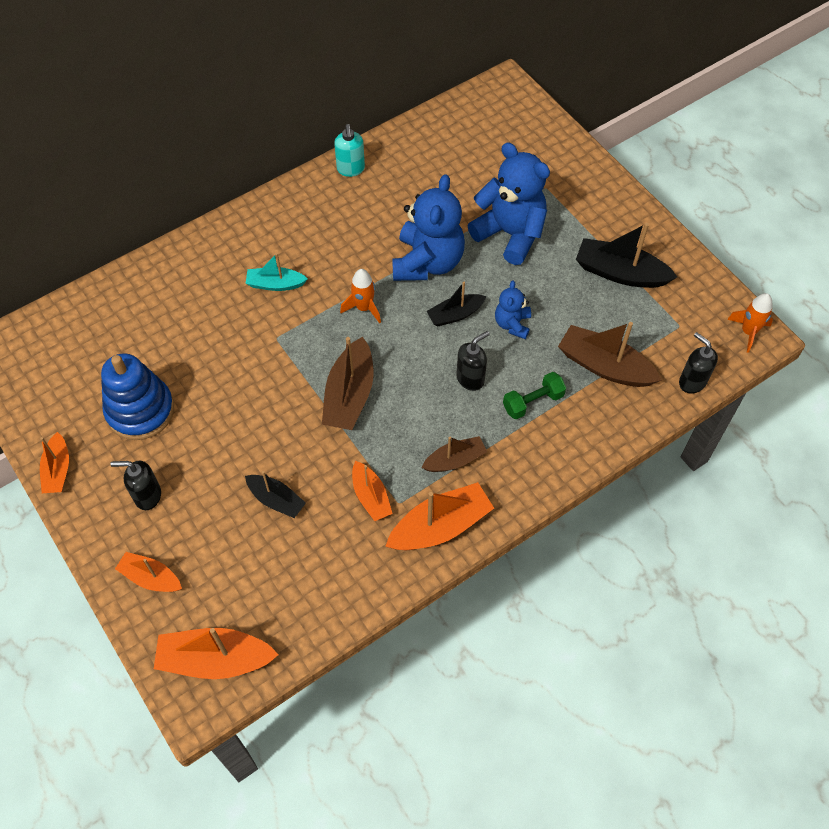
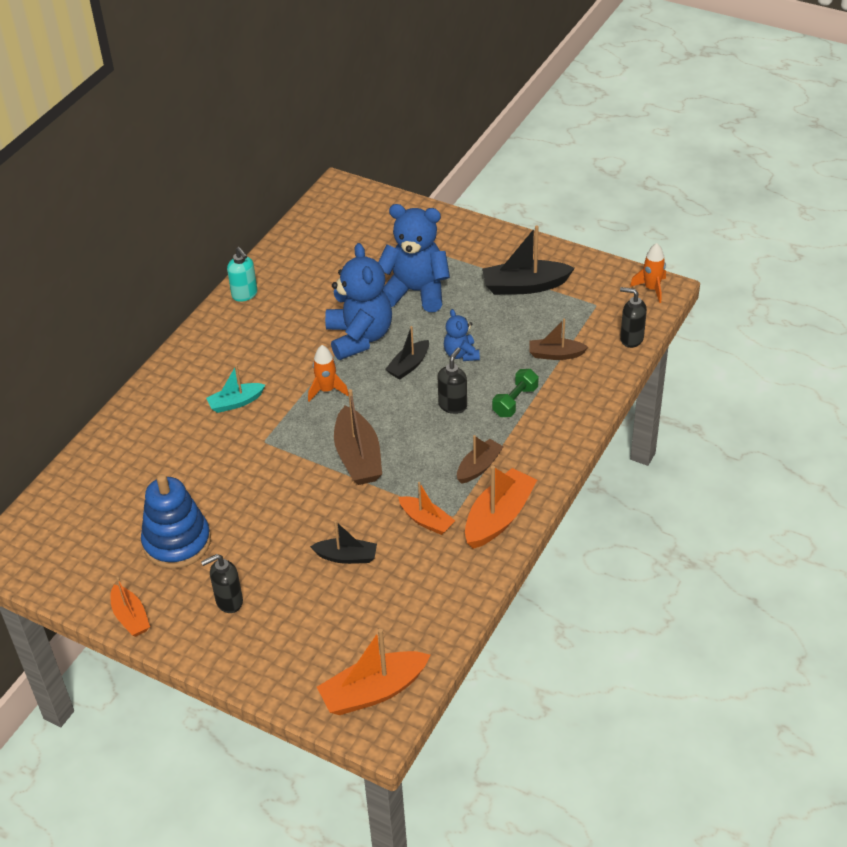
camera: 25 degrees left, 15 degrees down
(151, 577) = (274, 659): orange boat -> none
(604, 366) = (555, 354): brown boat -> brown boat, size x0.61

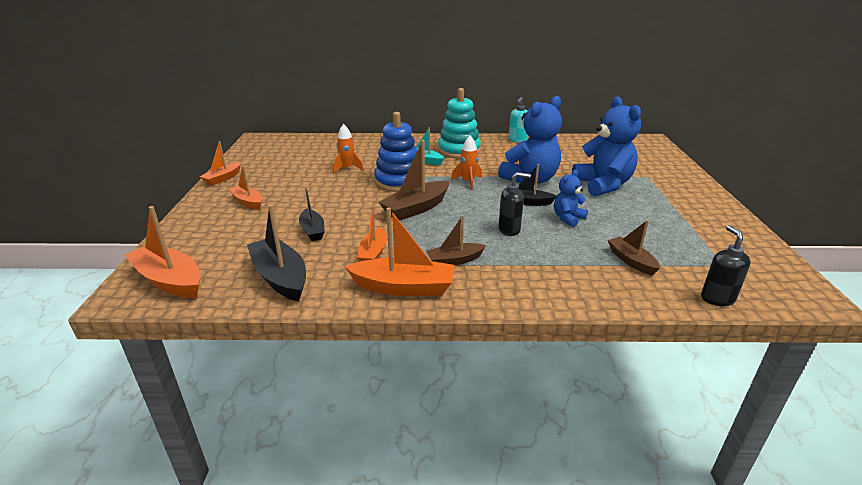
camera: 60 degrees right, 15 degrees down
(177, 542) = (293, 175): blue stacking toy -> blue stacking toy (398, 181)
(229, 601) = (248, 202): black soap dispenser -> orange boat
(232, 361) = (459, 151): none -> turquoise stacking toy
(479, 467) = (454, 260): brown boat -> brown boat turned 150 degrees clockwise
(515, 401) = (549, 256): green dumbbell -> none
(524, 286) = (683, 224): black boat -> black boat (280, 277)
(651, 289) = (802, 291): orange rocket -> orange rocket (347, 169)

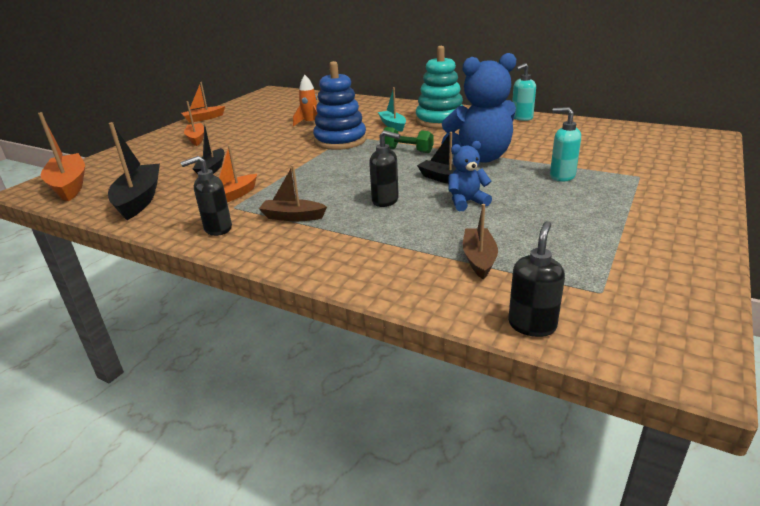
camera: 30 degrees right, 0 degrees up
(404, 287) = (217, 229): orange boat -> black soap dispenser
(416, 208) = (323, 166): brown boat -> none
(468, 182) = (407, 150): orange rocket -> green dumbbell
(603, 185) = (561, 176): blue teddy bear -> turquoise soap dispenser

